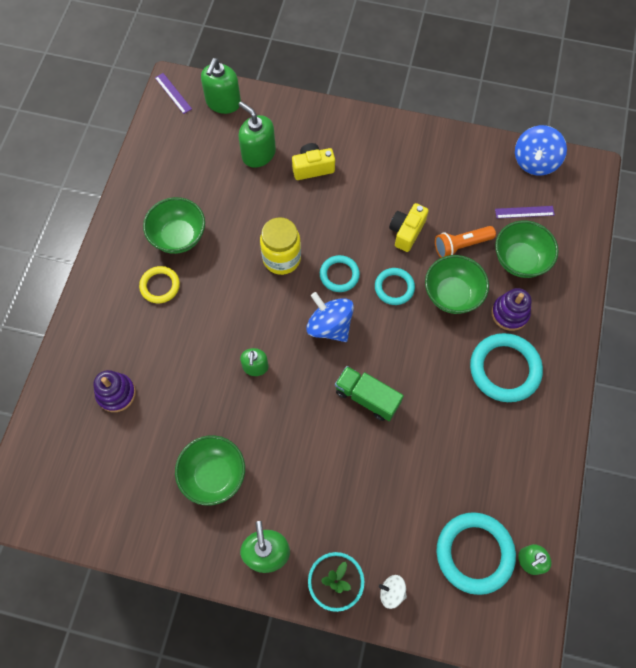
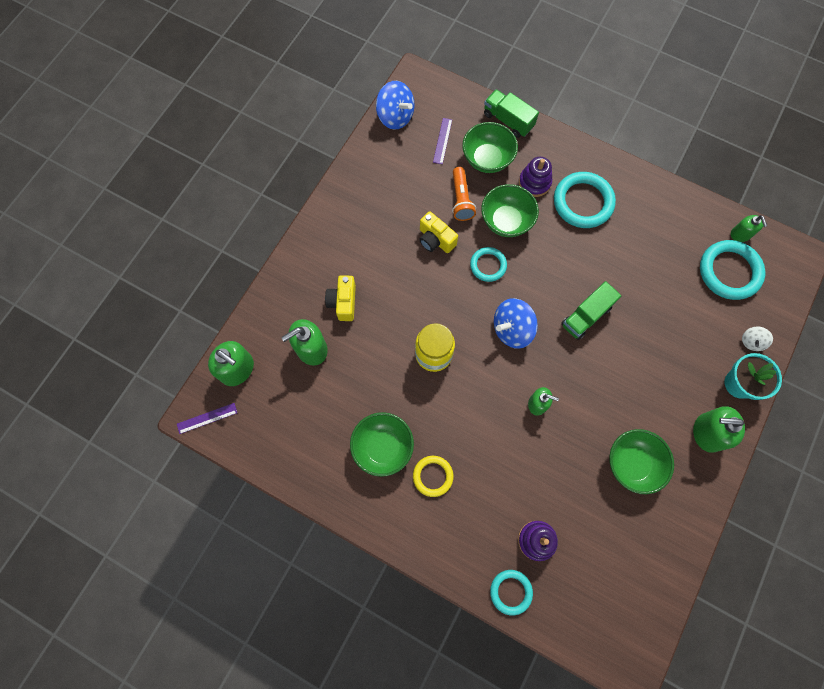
camera: 75 degrees left, 5 degrees up
(339, 275) = (463, 308): turquoise ring -> turquoise ring (510, 591)
(577, 270) = (508, 120): none -> green truck

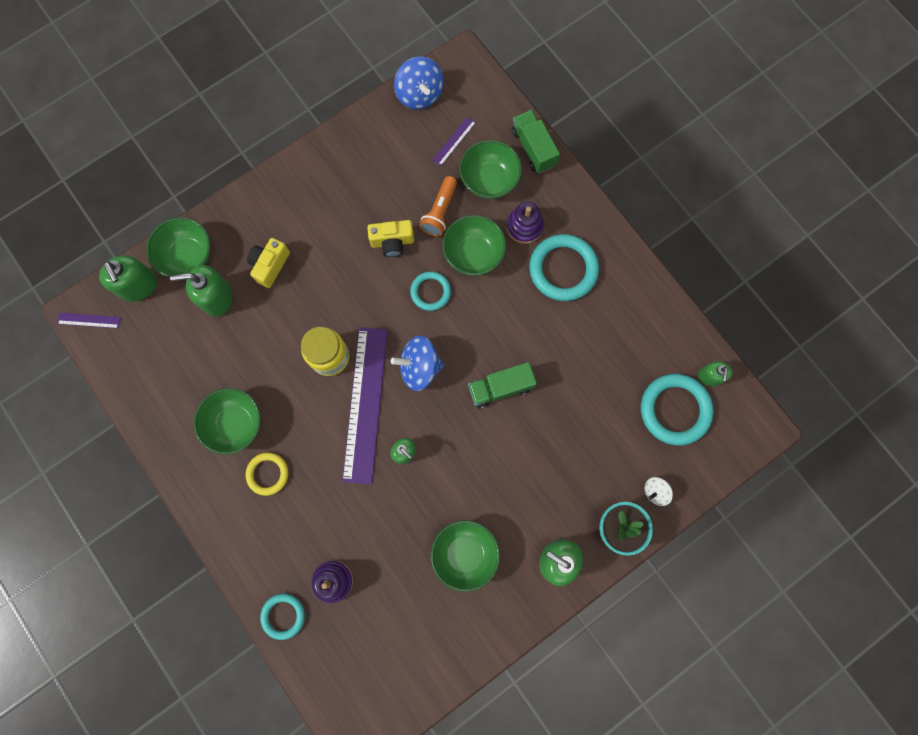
camera: 25 degrees right, 5 degrees up
(268, 325) = (188, 256): none -> green bowl
(435, 240) = (392, 242): yellow camera -> yellow camera turned 75 degrees counterclockwise
(483, 379) = (365, 404): none -> purple ruler

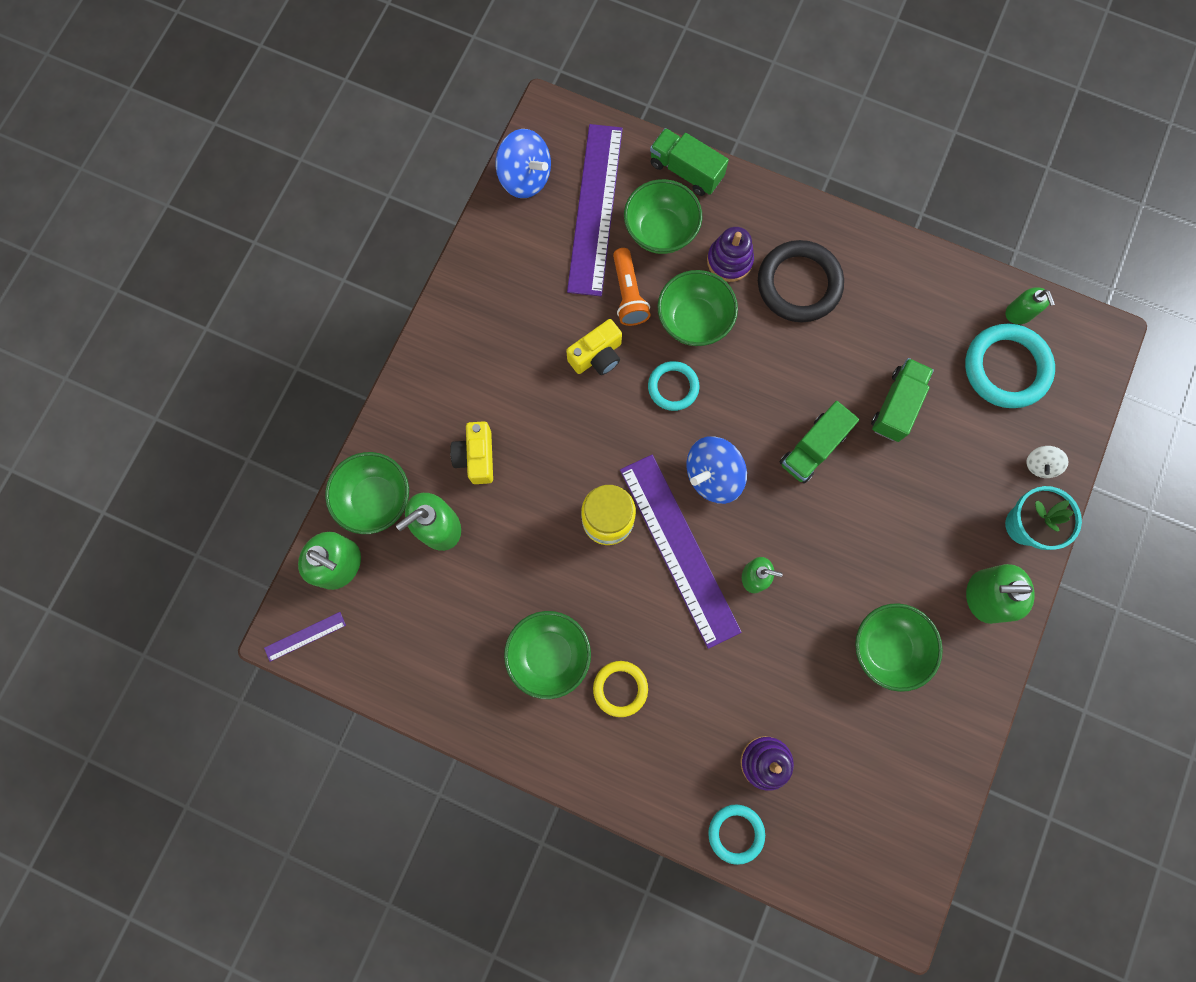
camera: 30 degrees left, 0 degrees up
(454, 141) = (595, 209): purple ruler -> purple ruler, size x2.47
(563, 269) = (799, 284): turquoise ring -> black ring
(578, 391) = (896, 405): none -> green truck

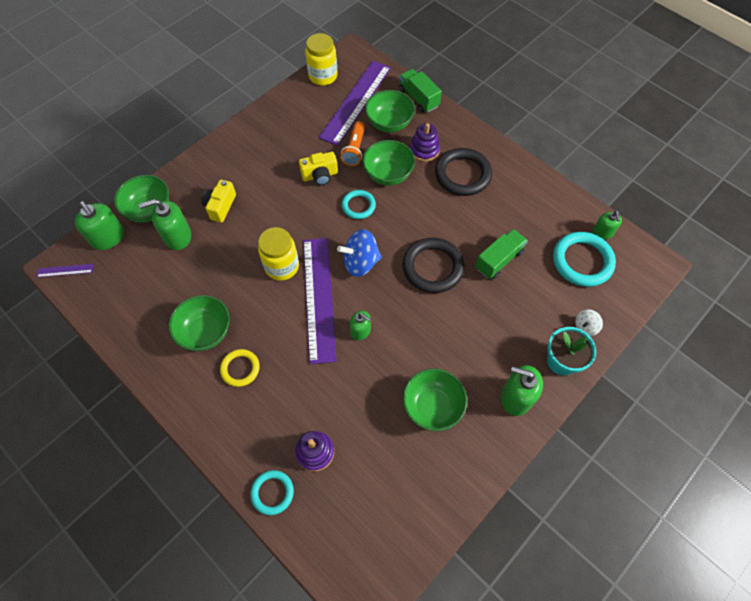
camera: 20 degrees right, 15 degrees down
(525, 178) = (323, 76): blue spinning top -> yellow jar
(813, 448) = (433, 267): green truck -> black ring

